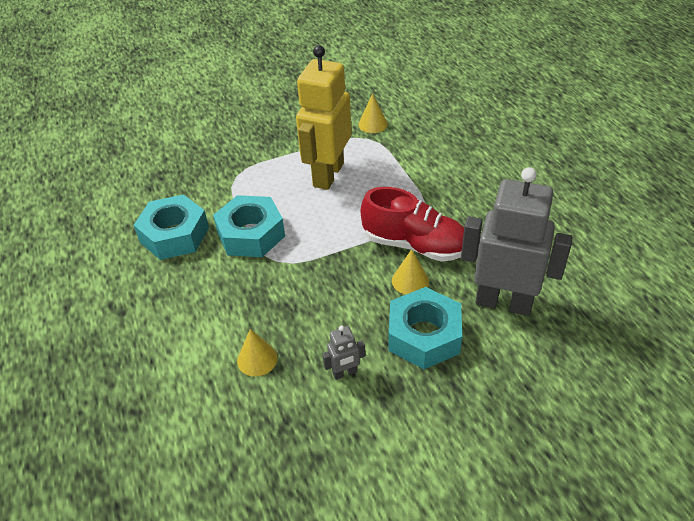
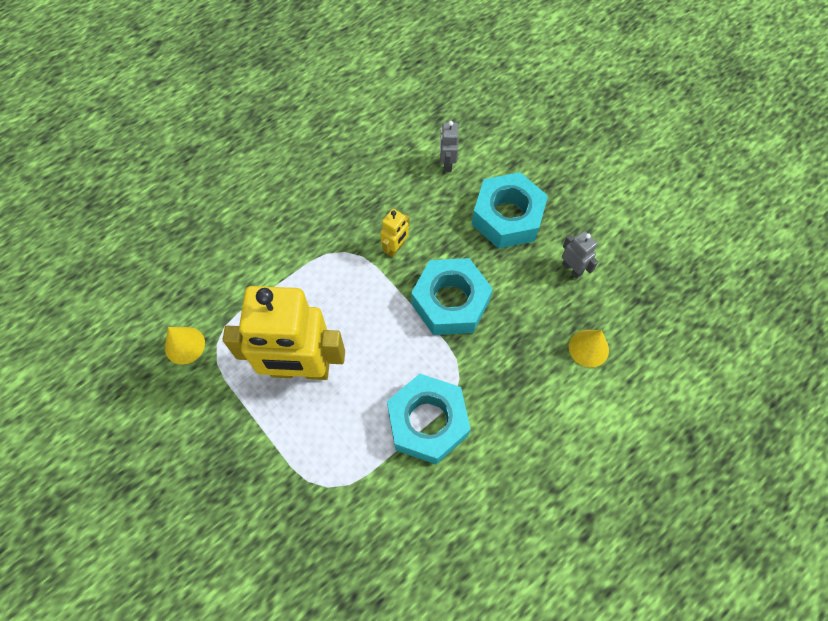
camera: 110 degrees left, 20 degrees up
(174, 235) = (455, 517): turquoise nut -> turquoise nut (450, 302)
(410, 281) = (445, 242): yellow cone -> none
(415, 245) = (395, 248): red shoe -> yellow robot
(503, 302) = (447, 163): grey robot -> grey robot, size x0.41

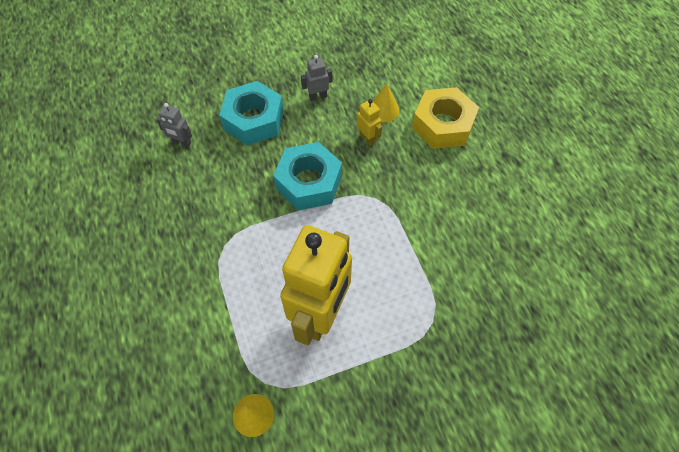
camera: 70 degrees left, 5 degrees down
(395, 248) = (241, 205): yellow robot -> yellow robot (367, 138)
(427, 422) = (403, 231): turquoise nut -> none
(599, 425) = (443, 125): none -> yellow nut

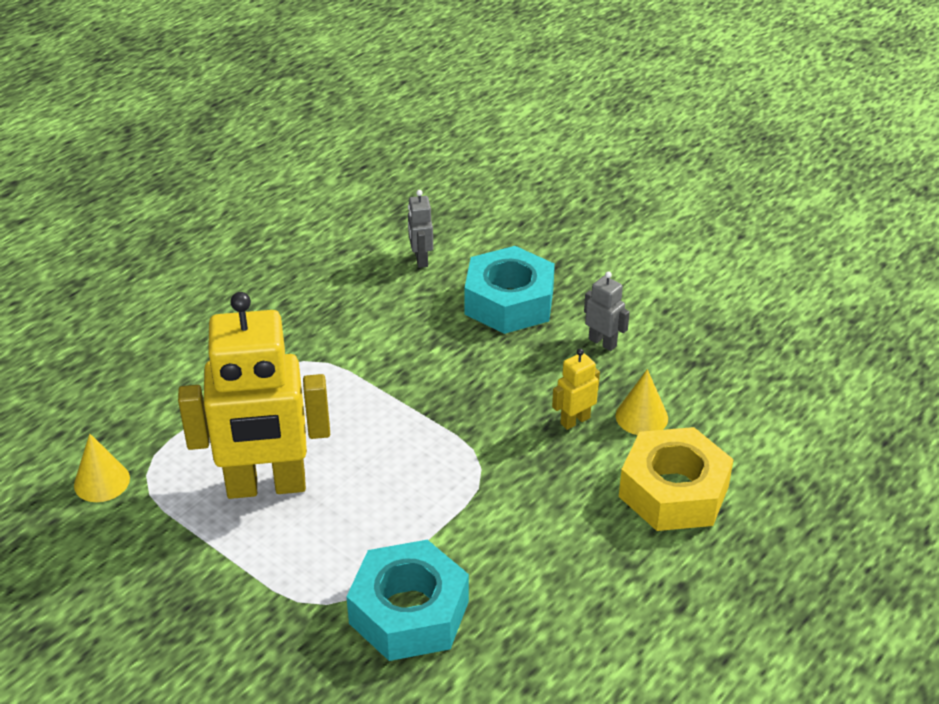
camera: 60 degrees right, 20 degrees down
(309, 182) = (453, 393): turquoise nut -> turquoise nut (409, 612)
(367, 138) = (575, 420): yellow robot -> yellow robot turned 150 degrees counterclockwise

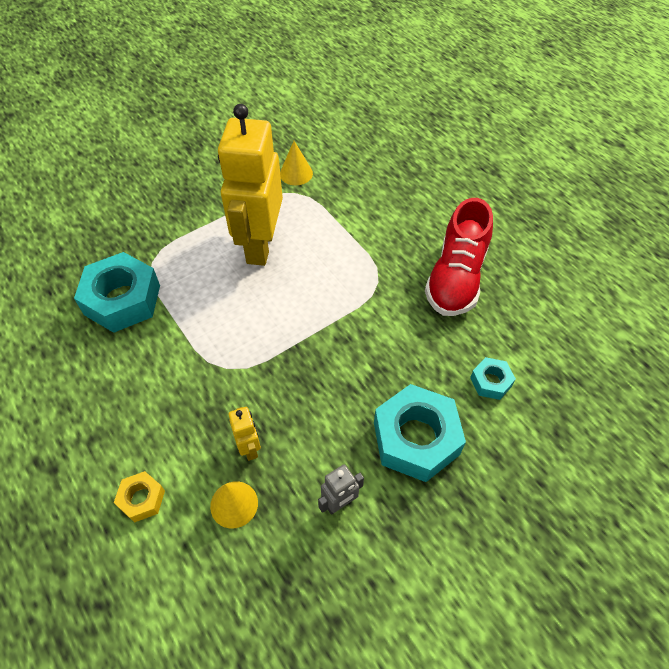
camera: 105 degrees right, 15 degrees up
(281, 297) = (456, 278): none -> red shoe
(420, 259) = (491, 381): grey robot -> turquoise nut
(673, 491) = (142, 499): yellow nut -> yellow nut, size x0.49

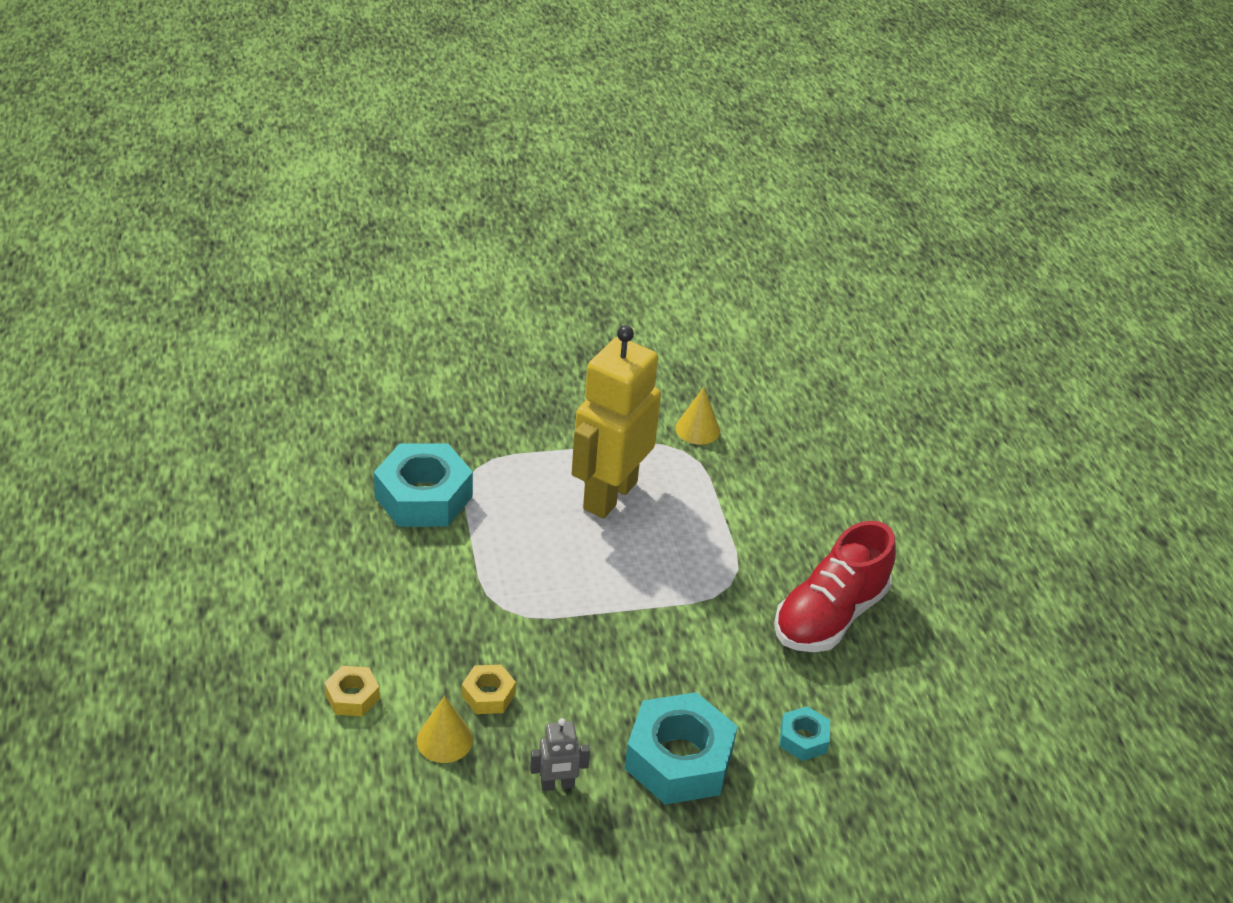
camera: 20 degrees right, 15 degrees down
(249, 448) = (488, 695): yellow robot -> yellow nut

